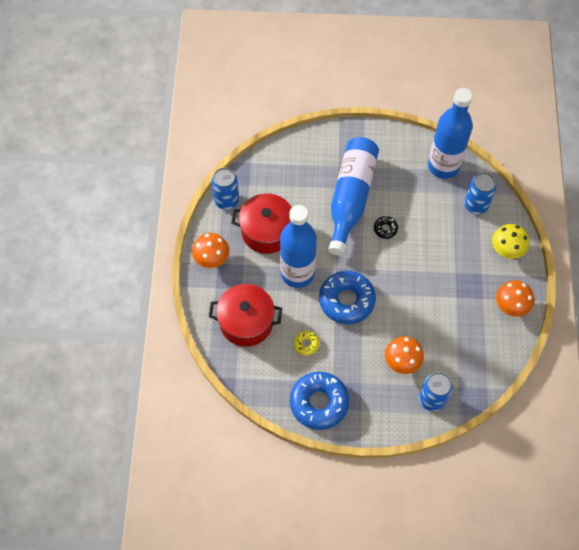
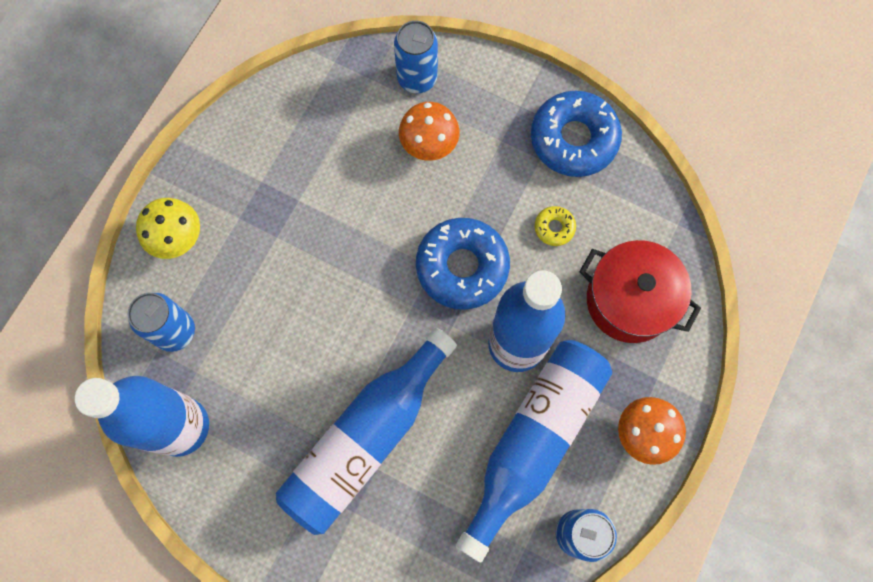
camera: 155 degrees left, 10 degrees up
(267, 231) = (533, 441): red pot -> blue bottle
(385, 229) = (340, 357): black donut -> none
(511, 306) = (229, 153): orange mushroom -> none

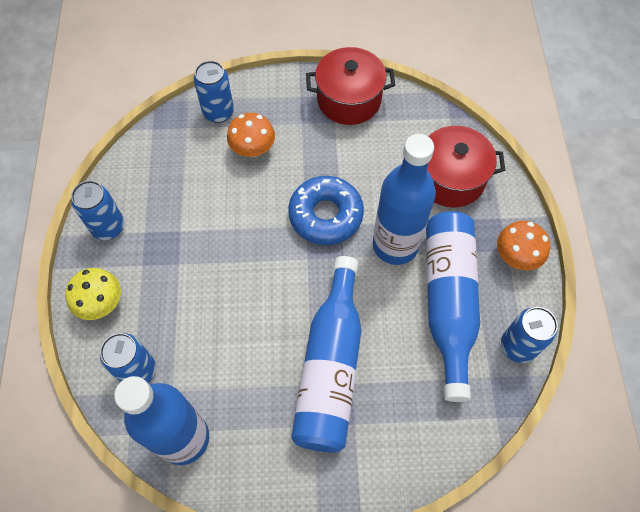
camera: 30 degrees left, 10 degrees down
(228, 155) = (108, 227): none -> blue can
(554, 228) = (372, 159): yellow donut -> none
(573, 139) = (349, 100): blue donut -> red pot

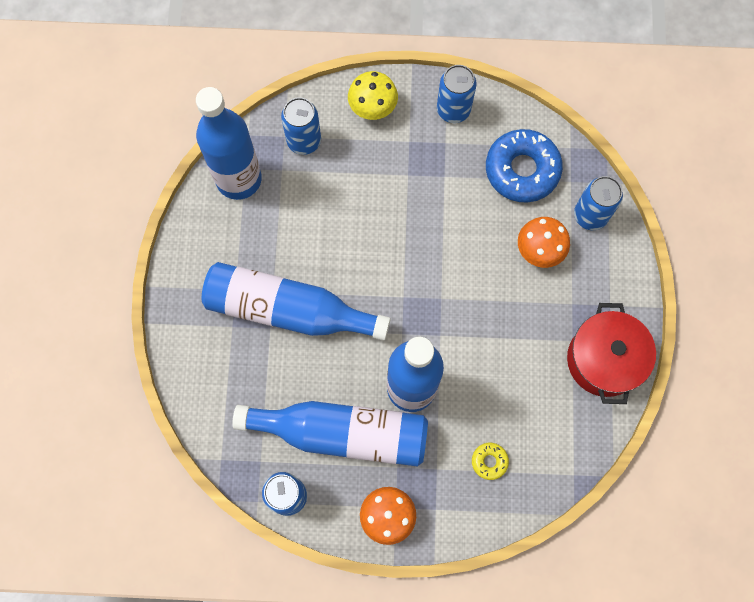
camera: 95 degrees right, 10 degrees up
(325, 215) = (452, 320): blue donut -> blue donut (522, 170)
(450, 179) = (489, 461): red pot -> yellow donut

